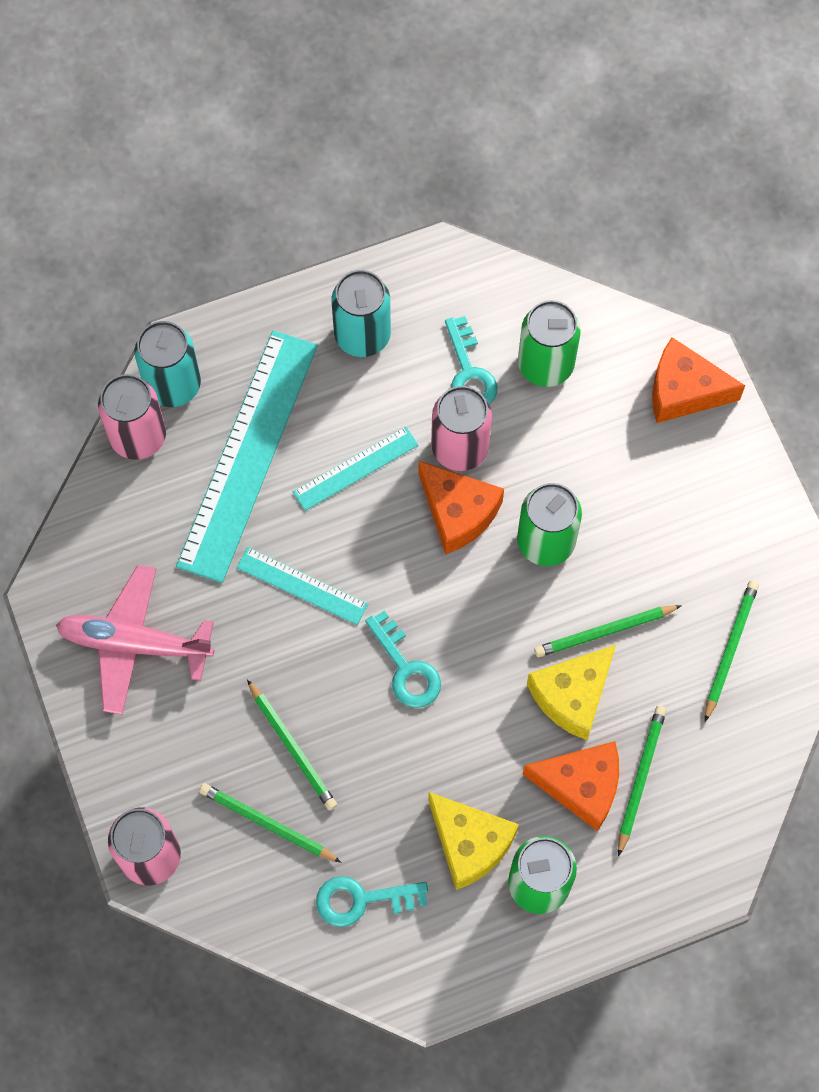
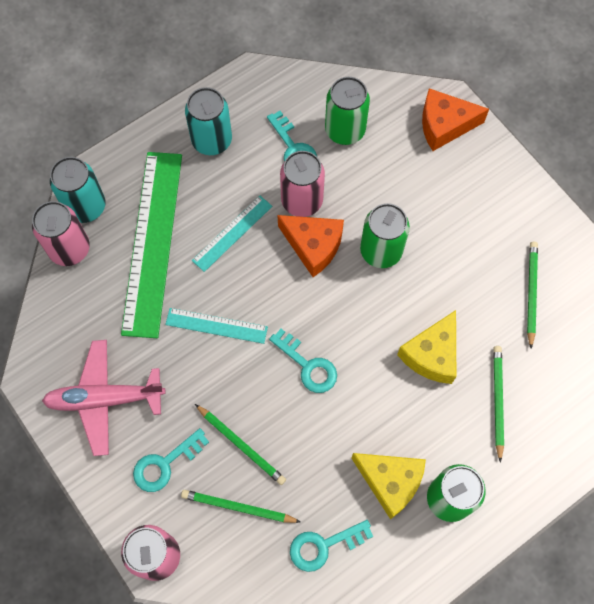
camera: 15 degrees left, 0 degrees up
(190, 745) = (165, 464): none -> turquoise key
(248, 454) = (153, 242): turquoise ruler -> green ruler
(581, 786) = (457, 418): orange cheese -> none
(605, 631) = (441, 303): green pencil -> none

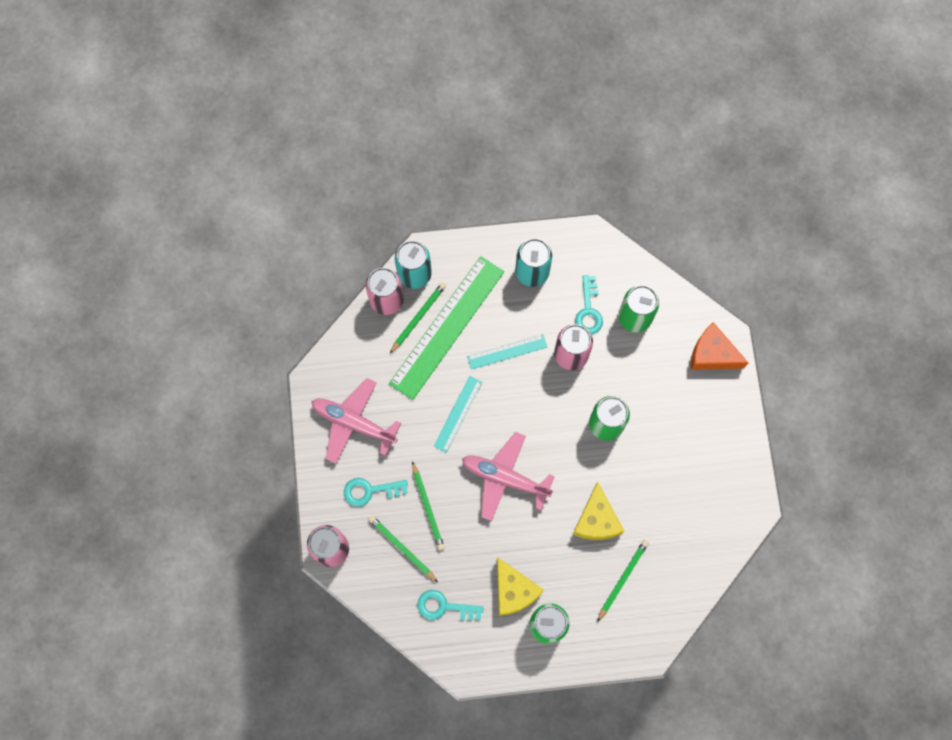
camera: 30 degrees right, 5 degrees up
(216, 326) = (457, 414): turquoise ruler -> turquoise ruler turned 75 degrees clockwise
(307, 365) = (505, 478): turquoise key -> pink plane
(313, 246) = (559, 393): orange cheese -> none
(432, 354) = (596, 520): yellow cheese -> yellow cheese turned 60 degrees counterclockwise
(531, 293) = (696, 517): green pencil -> green pencil (418, 317)

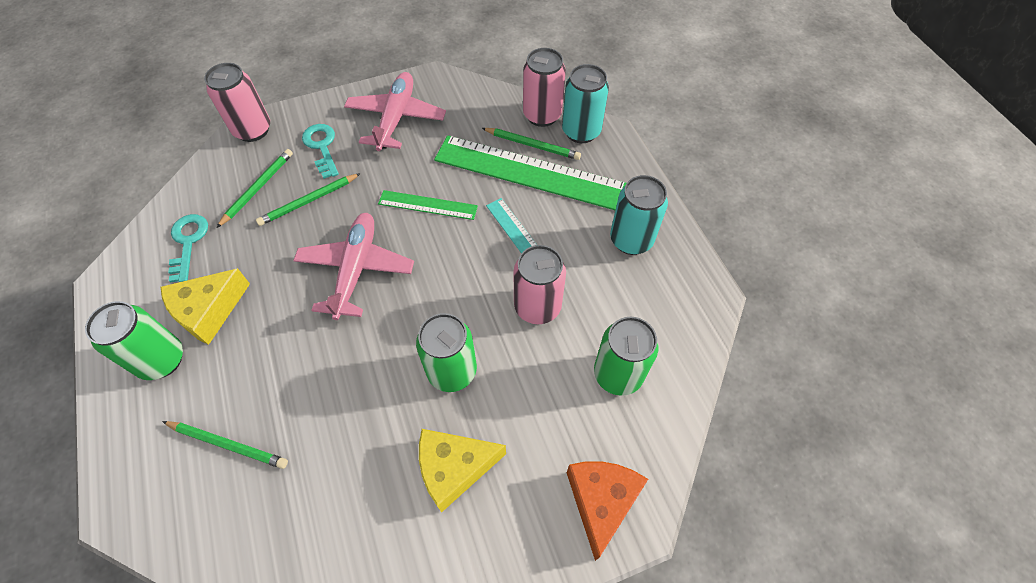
camera: 75 degrees right, 15 degrees down
(457, 414) = (428, 205): turquoise ruler -> green ruler
(588, 310) = (606, 314): turquoise key -> none
(596, 520) = (313, 390): yellow cheese -> yellow cheese (454, 468)

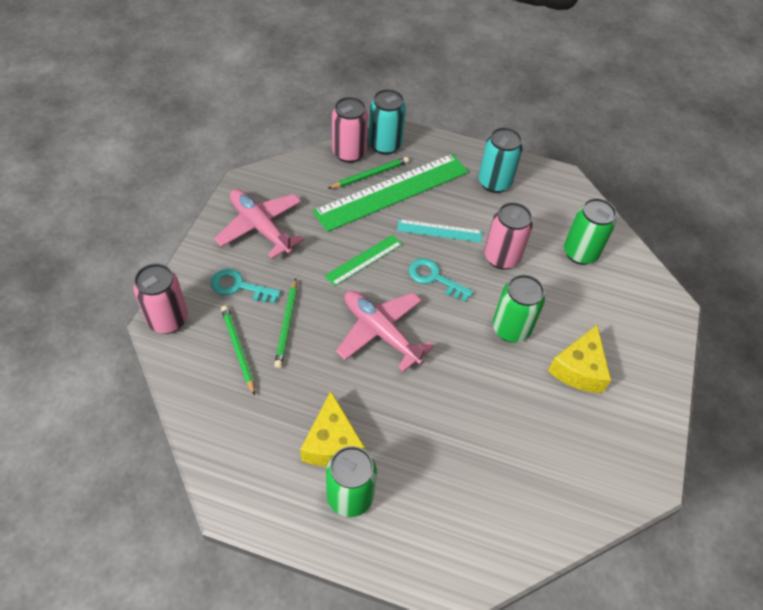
camera: 55 degrees left, 5 degrees down
(188, 243) = (247, 424): turquoise key -> turquoise key (434, 278)
(228, 444) = (462, 487): green pencil -> none
(601, 501) = (651, 314): orange cheese -> none

